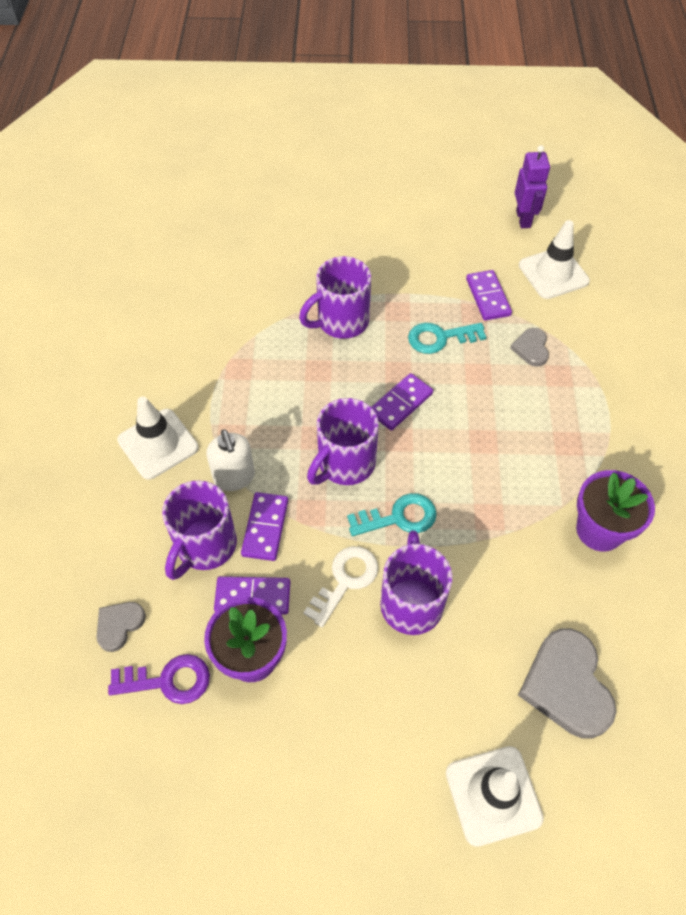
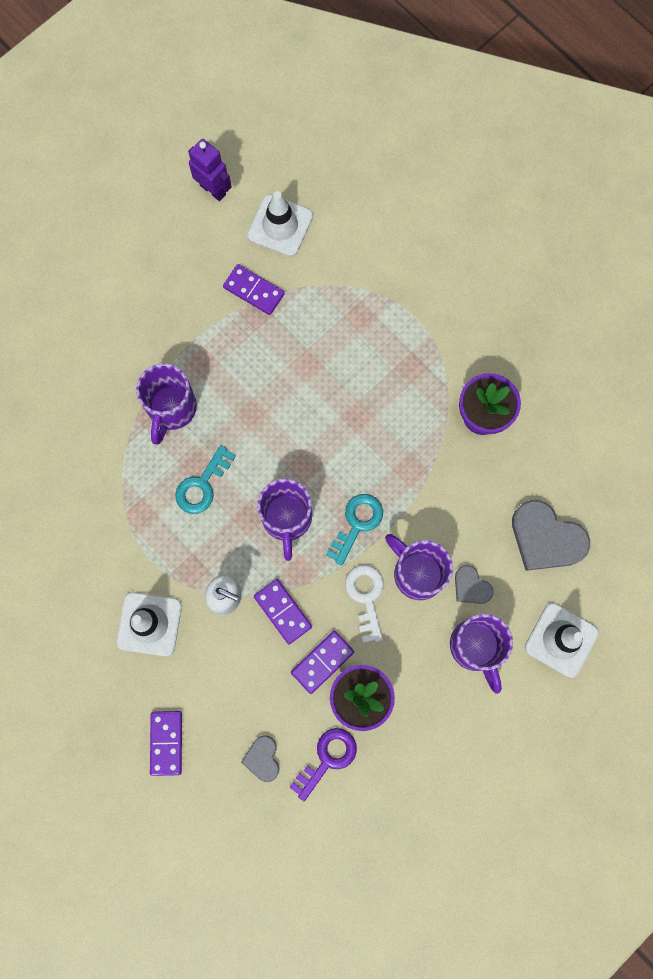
camera: 45 degrees left, 20 degrees up
(205, 546) = (259, 660): purple mug -> purple mug (476, 647)
(401, 403) = (278, 438): purple domino -> purple domino (166, 742)
(440, 338) = (253, 358): turquoise key -> turquoise key (202, 485)
(531, 348) = (323, 310): grey heart -> grey heart (471, 587)

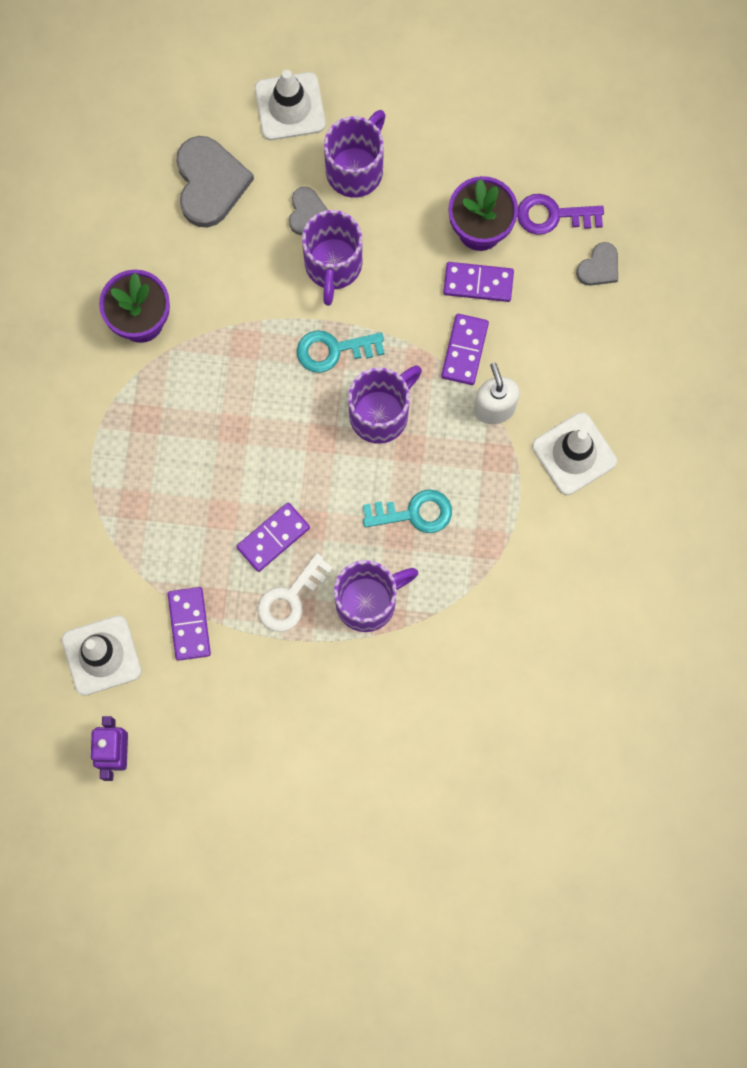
camera: 130 degrees left, 0 degrees up
(166, 742) = (656, 355): purple domino -> purple domino (273, 537)
(366, 597) = (391, 291): white key -> white key (290, 598)

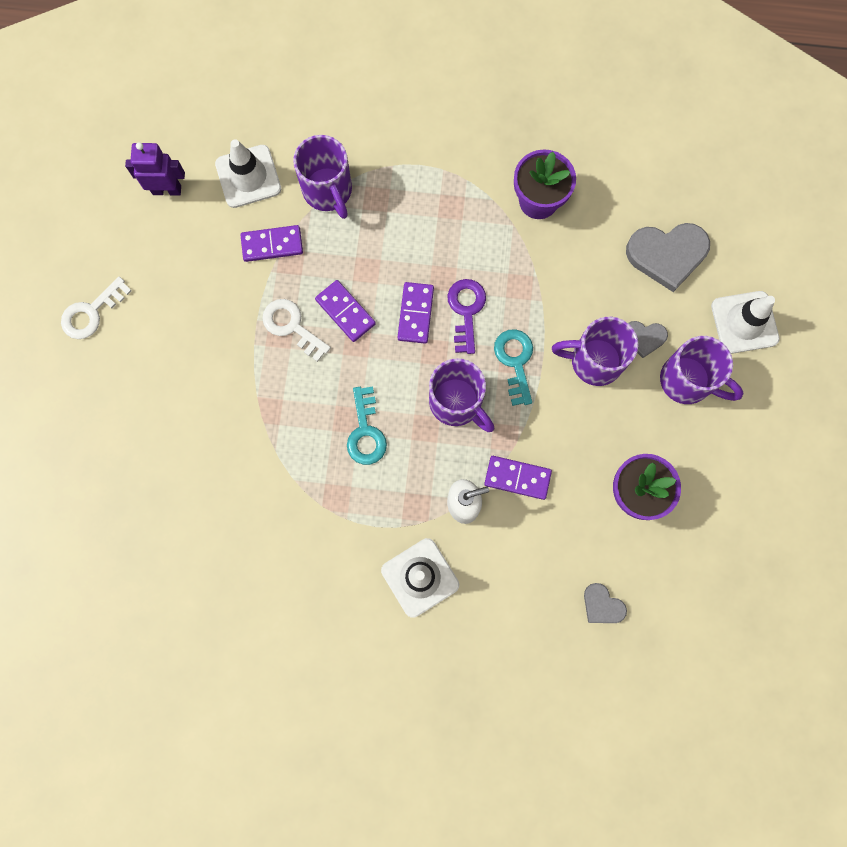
camera: 90 degrees right, 0 degrees up
(271, 834) = (91, 312): none -> white key
(368, 601) = (287, 392): purple mug -> purple mug (328, 191)
(478, 283) = (582, 491): purple domino -> purple domino (415, 313)
(552, 215) = (651, 562): purple key -> purple key (466, 310)

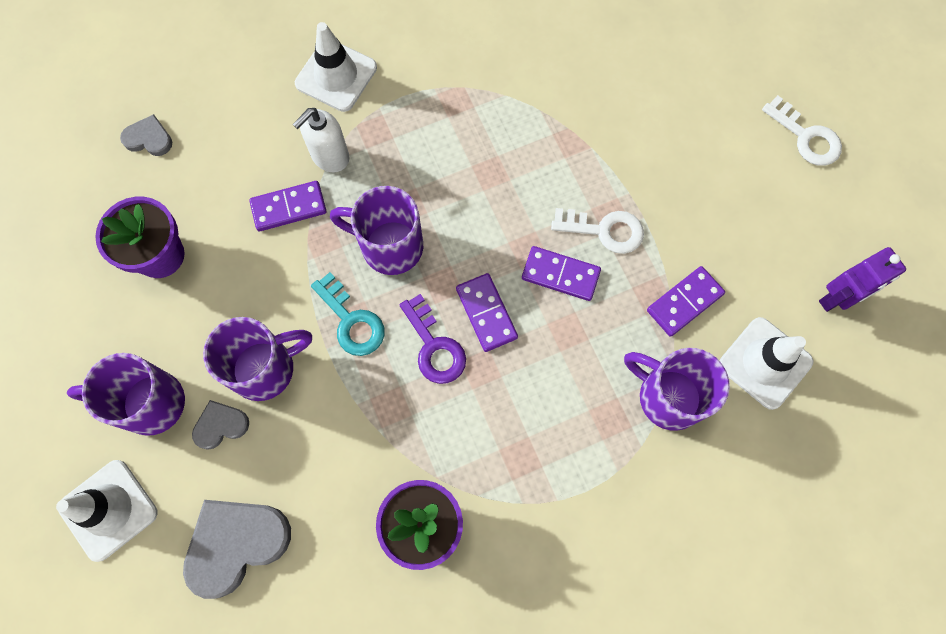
camera: 150 degrees right, 5 degrees down
(91, 312) = (806, 137): white key -> white key turned 120 degrees clockwise
(366, 432) = (464, 171): turquoise key -> none

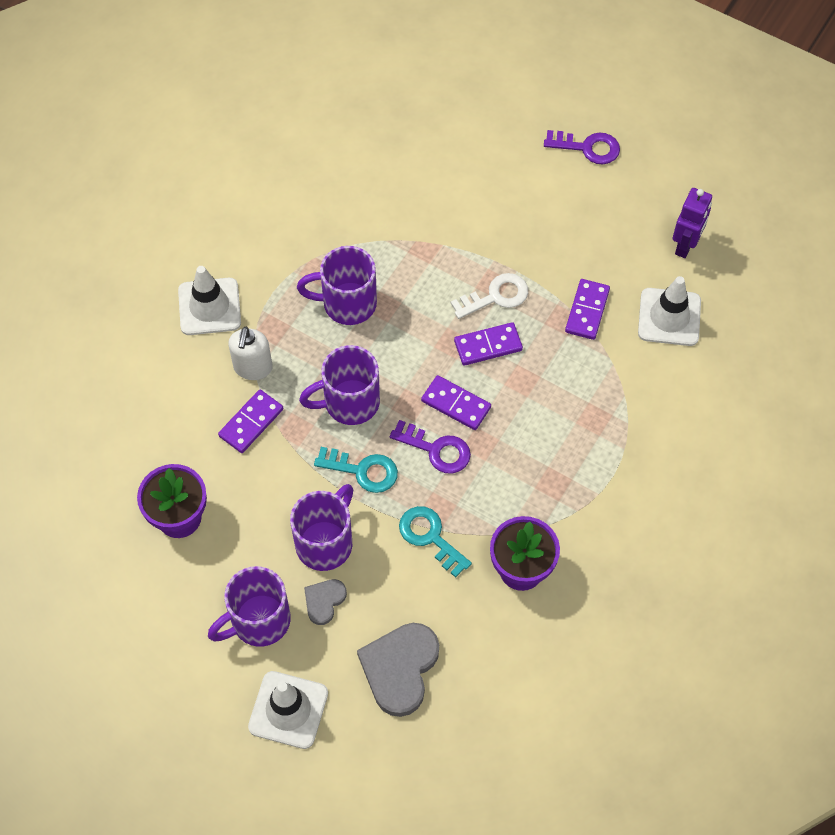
camera: 35 degrees left, 10 degrees down
(149, 138) = (97, 441): grey heart -> none
(363, 430) = (430, 537): none -> turquoise key
(668, 396) = (621, 379): purple mug -> purple mug (347, 303)
(806, 137) = (588, 148): white key -> purple key

